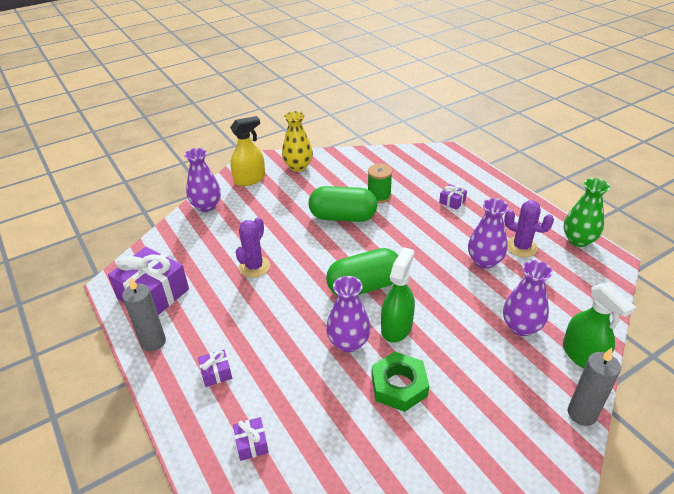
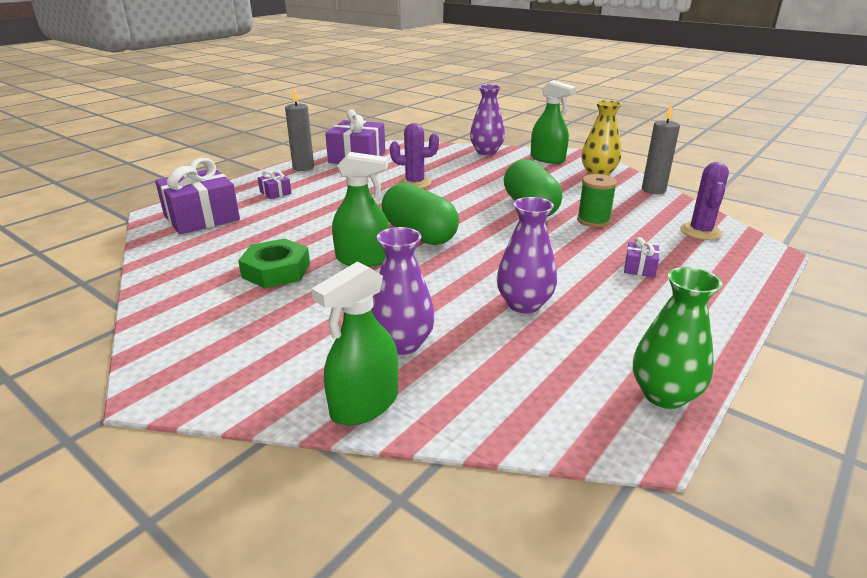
camera: 70 degrees right, 10 degrees down
(249, 179) = (547, 159): yellow spray bottle -> green spray bottle
(251, 443) = (201, 217): purple gift -> purple gift, size x2.23
(348, 342) = (329, 238): purple vase -> none
(521, 247) = (585, 333): purple cactus -> purple cactus (700, 231)
(581, 414) = (249, 405): grey candle -> grey candle (653, 190)

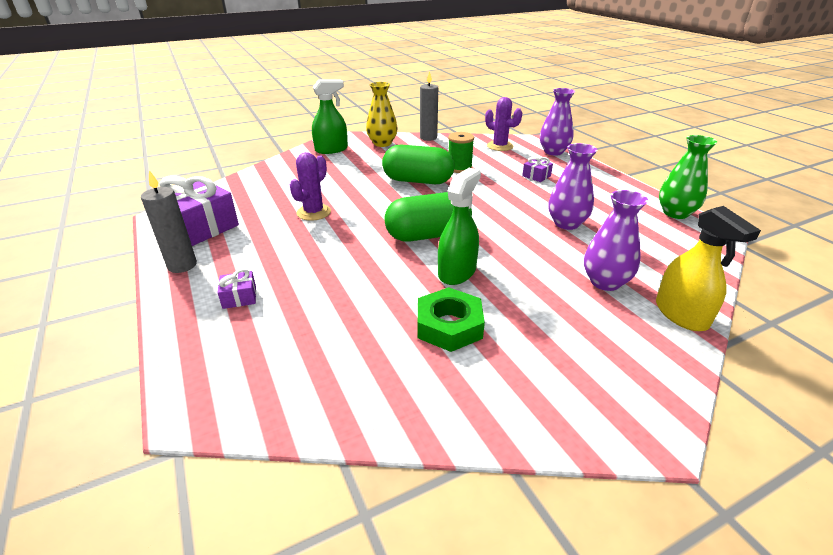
camera: 65 degrees left, 5 degrees up
(201, 217) = (255, 368): purple gift -> none
(364, 404) = (681, 314): green spray bottle -> yellow spray bottle
(486, 152) = (281, 165): purple vase -> purple vase (553, 152)

